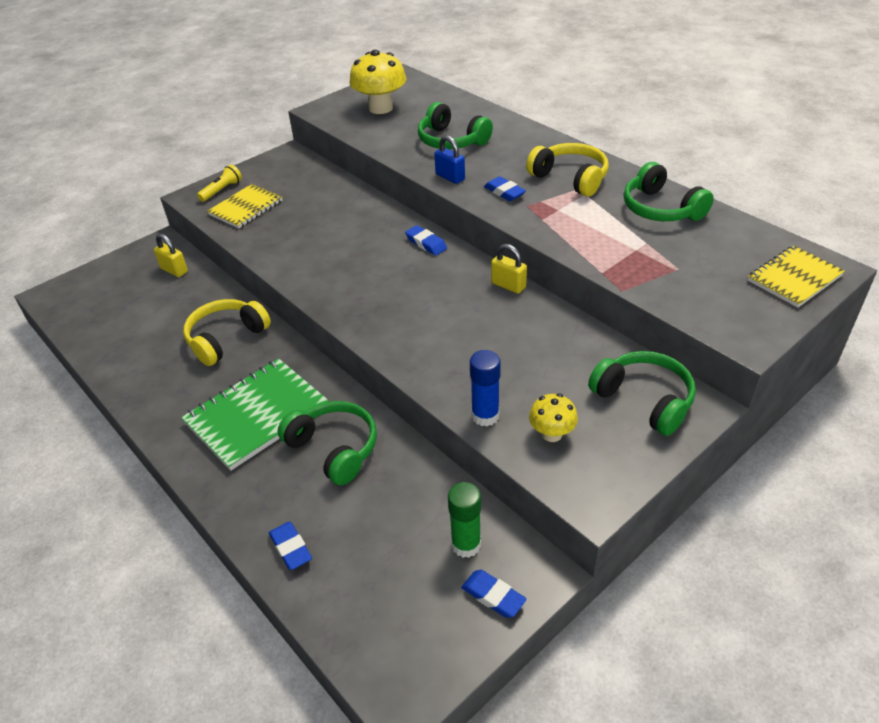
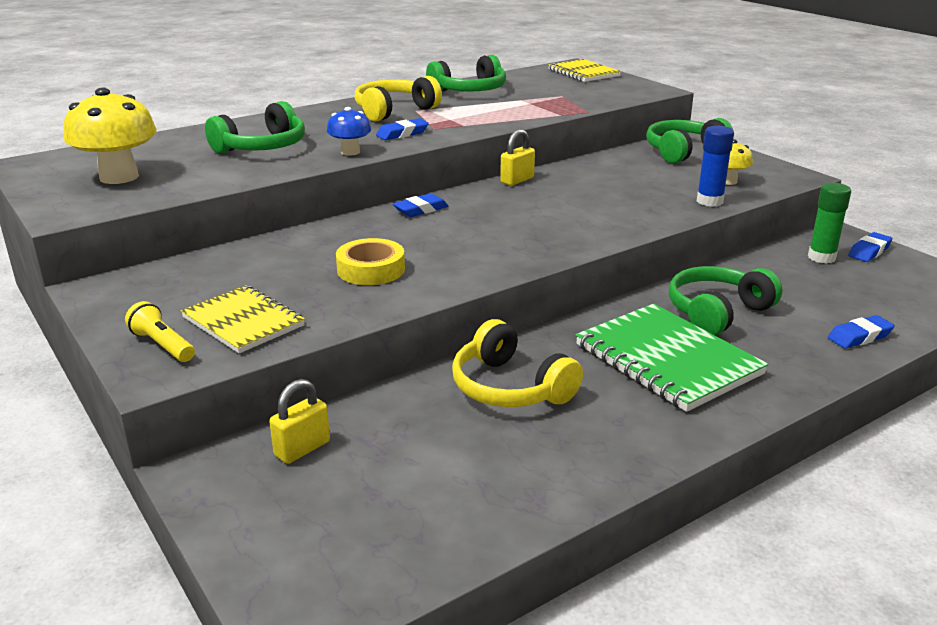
camera: 85 degrees left, 15 degrees down
(316, 239) = (371, 269): none -> yellow tape
(450, 177) = (350, 152): blue padlock -> blue mushroom

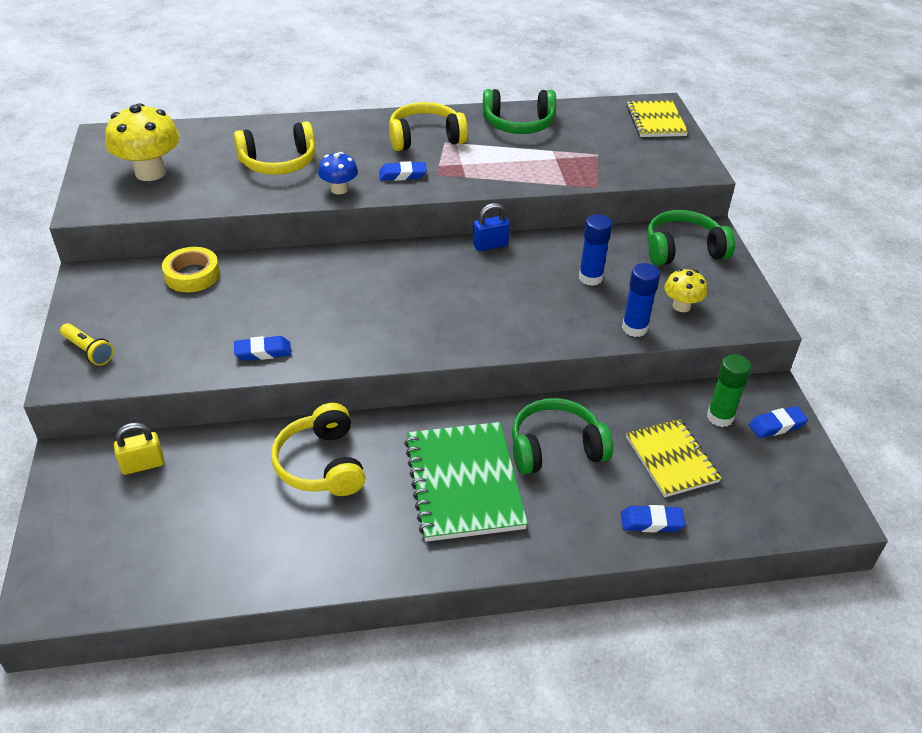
camera: 25 degrees right, 15 degrees up
(162, 345) = (88, 351): yellow flashlight -> yellow flashlight turned 150 degrees clockwise
(243, 322) = (154, 346): yellow notebook -> yellow notebook (671, 459)
(262, 147) = (279, 163): green headphones -> yellow headphones
(371, 269) = (281, 320): yellow tape -> yellow tape (192, 275)
(421, 210) = (378, 259): blue eraser -> blue eraser (263, 352)
(517, 180) = (490, 245): yellow padlock -> blue padlock
(632, 181) = (590, 278): none -> blue glue stick

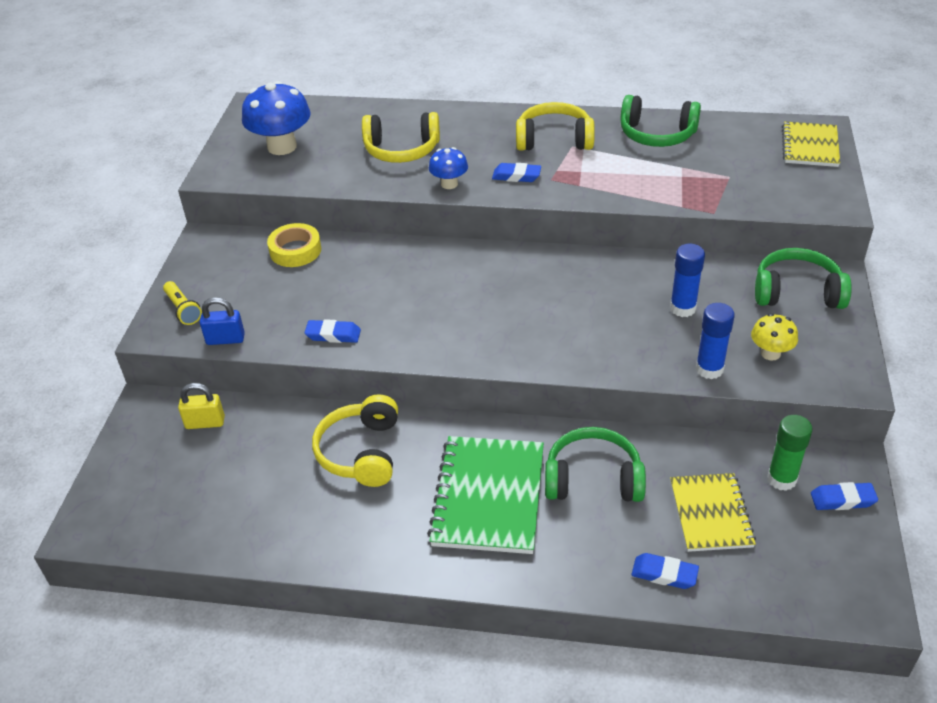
camera: 20 degrees right, 0 degrees up
(150, 172) = (282, 147): yellow mushroom -> blue mushroom
(490, 245) = (590, 259): blue padlock -> blue padlock (225, 339)

